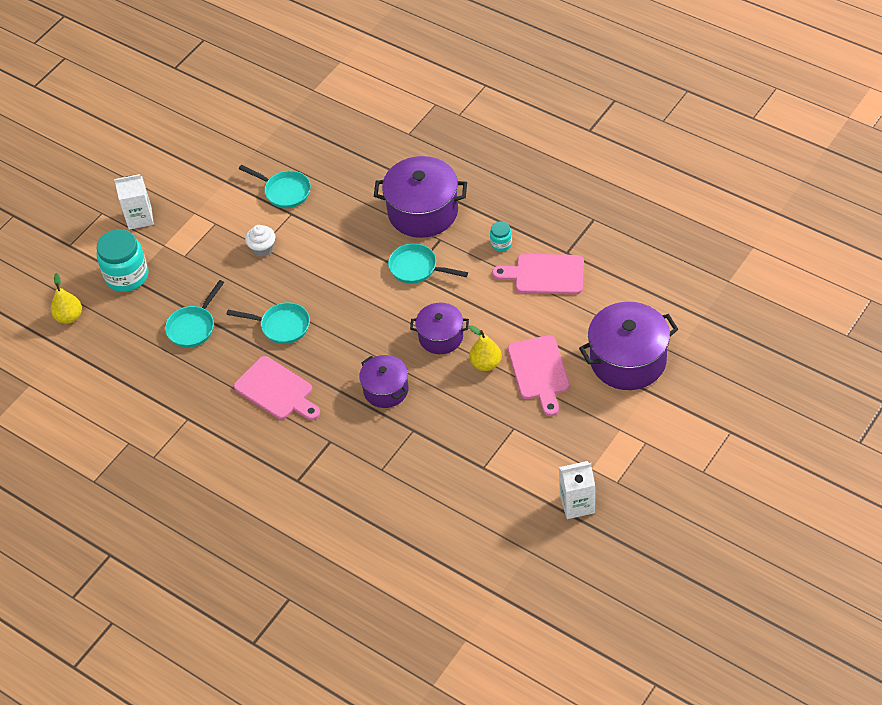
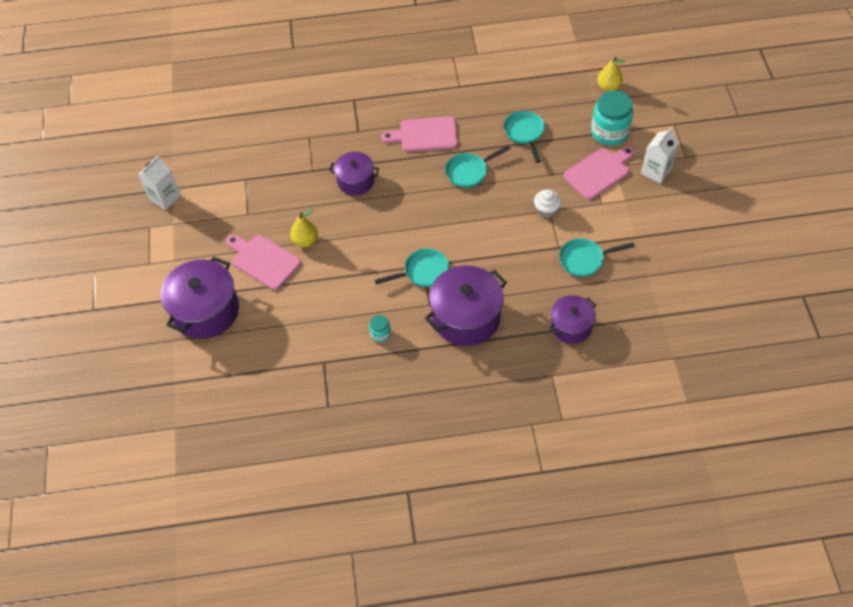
camera: 135 degrees right, 5 degrees up
(441, 337) = (354, 237): purple pot -> purple pot (571, 326)
(545, 274) = (324, 333): pink cutting board -> pink cutting board (599, 172)

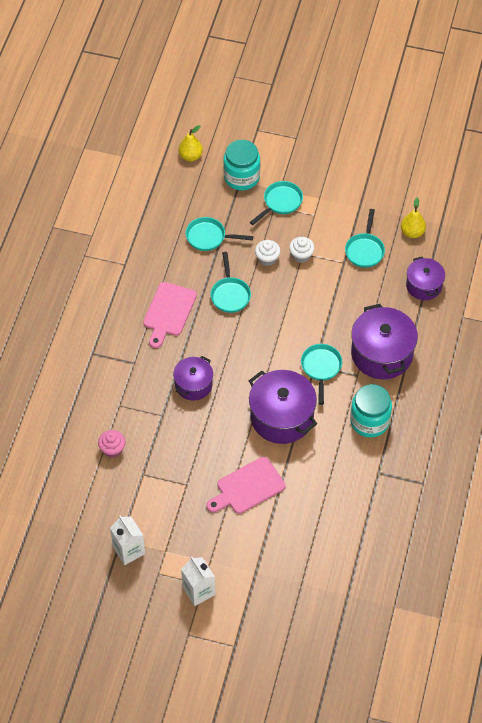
camera: 70 degrees left, 0 degrees up
(206, 310) = (281, 550): purple pot -> purple pot (282, 417)
(262, 149) = (112, 449): none -> pink cupcake
(305, 241) = (242, 446): yellow pear -> yellow pear (412, 232)
(380, 334) = (369, 421): turquoise jar -> turquoise jar, size x2.09
(526, 185) = (267, 258): none -> white cupcake
(599, 172) = (280, 203): pink cutting board -> turquoise pan
(656, 171) = (300, 164): white carton -> white carton (198, 591)

